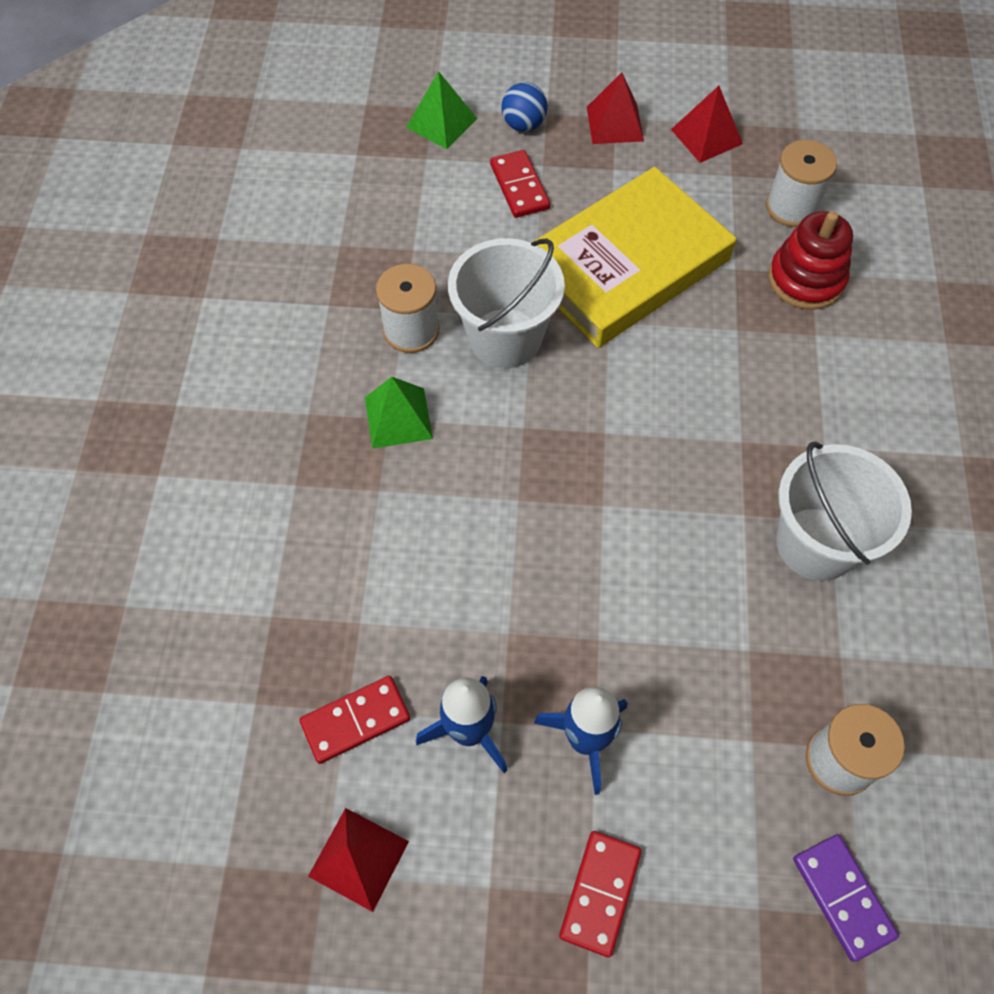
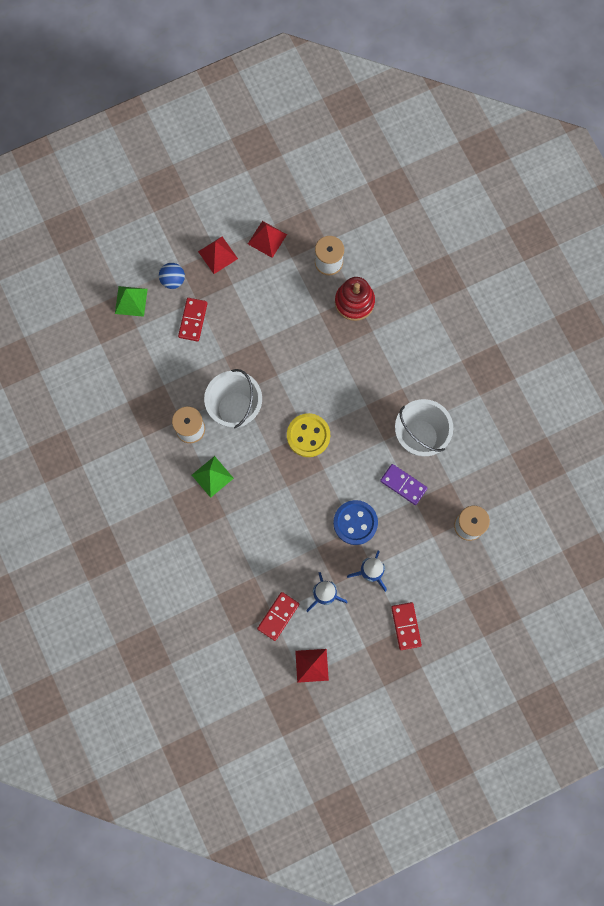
camera: 30 degrees left, 15 degrees up
(519, 187) = (193, 320): red domino -> red domino turned 60 degrees clockwise
(606, 438) = (308, 435): none -> yellow button
(608, 629) = (355, 523): none -> blue button
(625, 265) = (268, 339): yellow book -> none
(842, 897) = (492, 577): purple domino -> purple domino (403, 485)

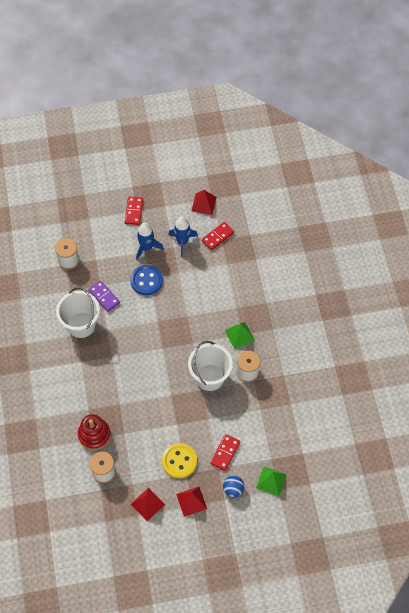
camera: 165 degrees left, 15 degrees down
(308, 435) = (161, 346): yellow button -> yellow button (179, 461)

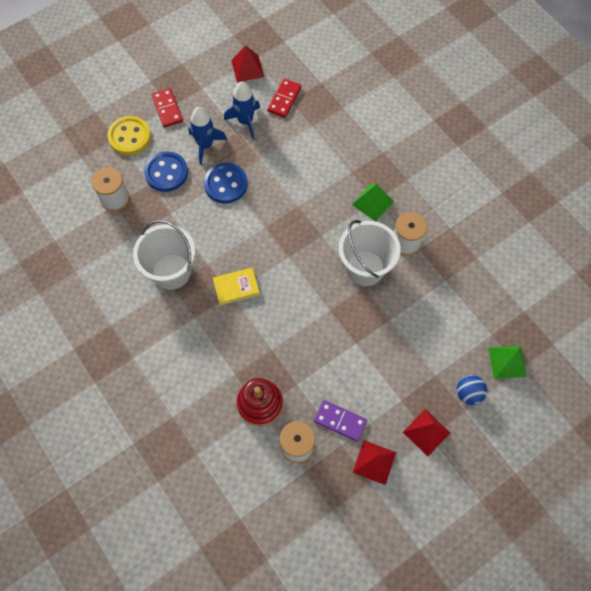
camera: 25 degrees left, 5 degrees up
(104, 296) = (183, 224): purple domino -> purple domino (340, 421)
(111, 256) = (166, 172): none -> blue button
(117, 353) = (236, 287): none -> yellow book
(179, 461) = (384, 388): yellow button -> yellow button (129, 137)
(225, 453) = (434, 352): red domino -> none

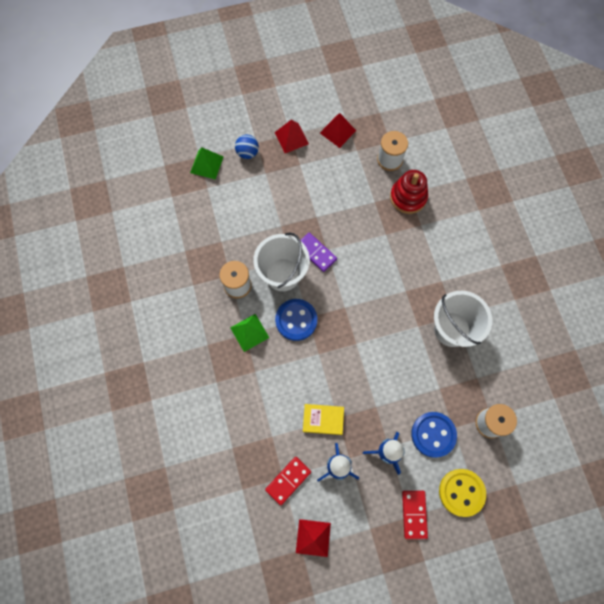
camera: 160 degrees left, 5 degrees up
(226, 184) = (378, 400): blue button -> blue button (296, 320)
(236, 287) = (399, 295): yellow book -> yellow book (323, 419)
(340, 421) = (351, 165): purple domino -> purple domino (316, 253)

